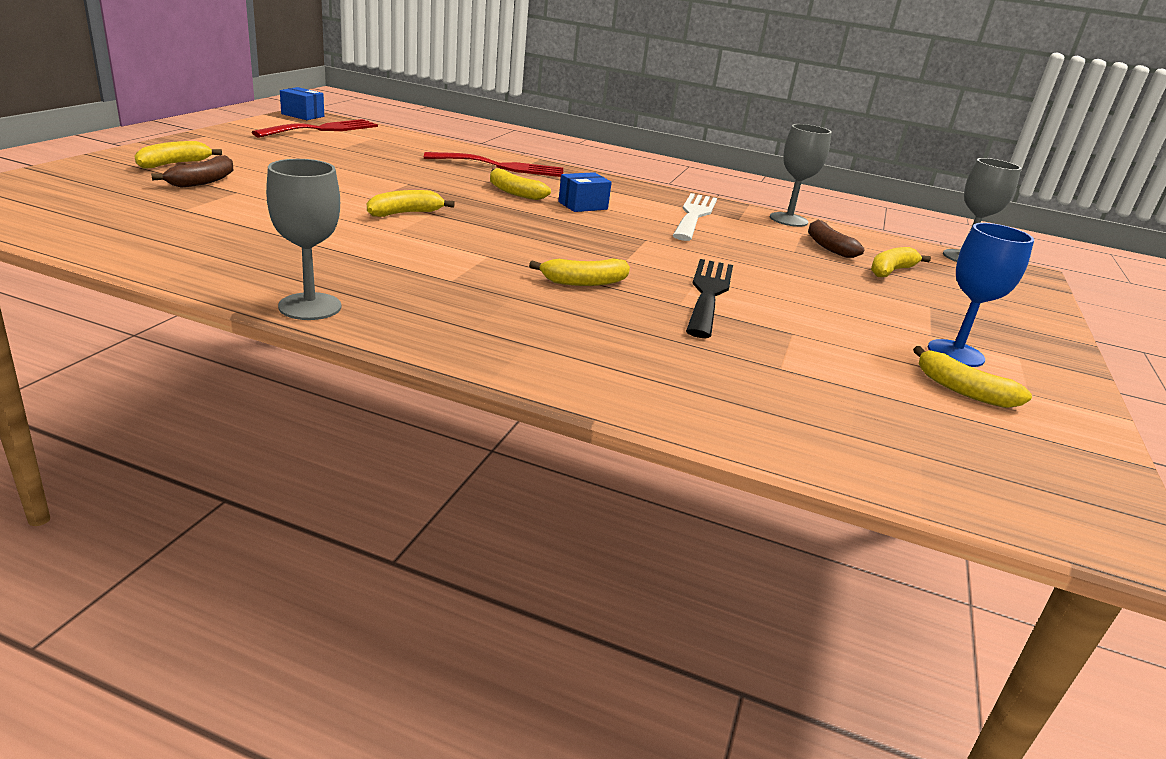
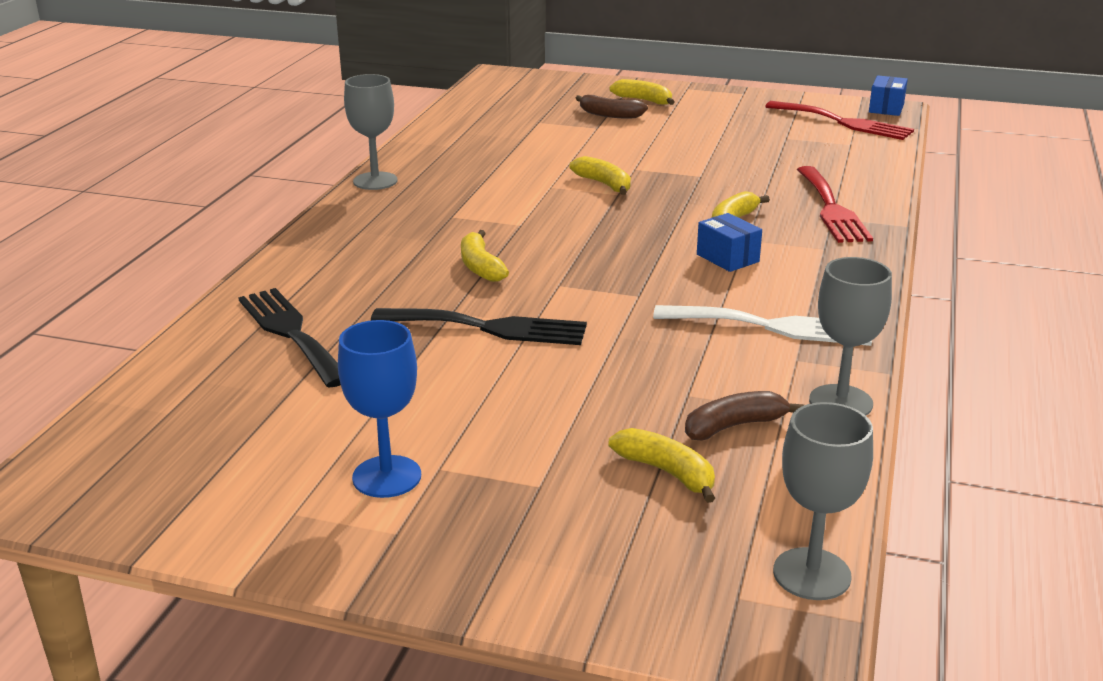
camera: 90 degrees right, 0 degrees up
(734, 380) = (291, 333): none -> black fork
(962, 390) = (291, 462): yellow banana -> none

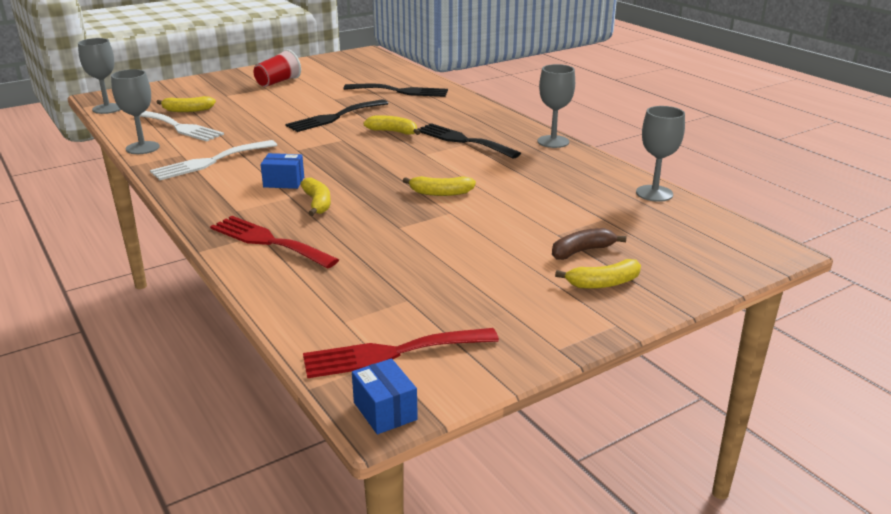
camera: 130 degrees right, 0 degrees up
(387, 477) = (278, 82): blue goblet -> red cup
(445, 221) = (463, 140): none -> black fork
(451, 118) = (654, 193): none -> grey goblet
(734, 426) = (179, 127): brown banana -> white fork

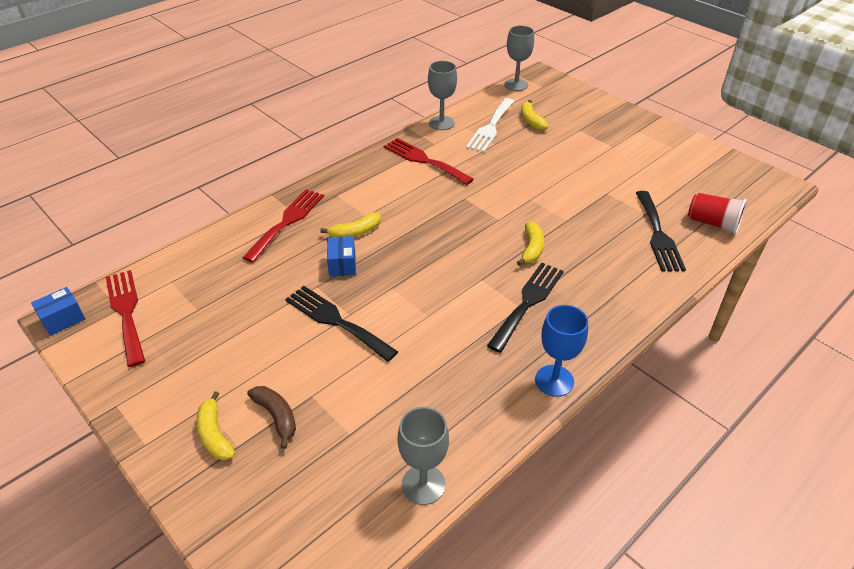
camera: 80 degrees right, 15 degrees up
(210, 162) = (424, 160): white fork -> red fork
(278, 82) = (634, 149): red cup -> red cup (713, 223)
(284, 182) = (393, 206): blue box -> blue box (342, 264)
(334, 117) = (554, 203): black fork -> black fork (336, 321)
(440, 193) = (389, 302): yellow banana -> none
(553, 142) = (554, 381): grey goblet -> blue goblet

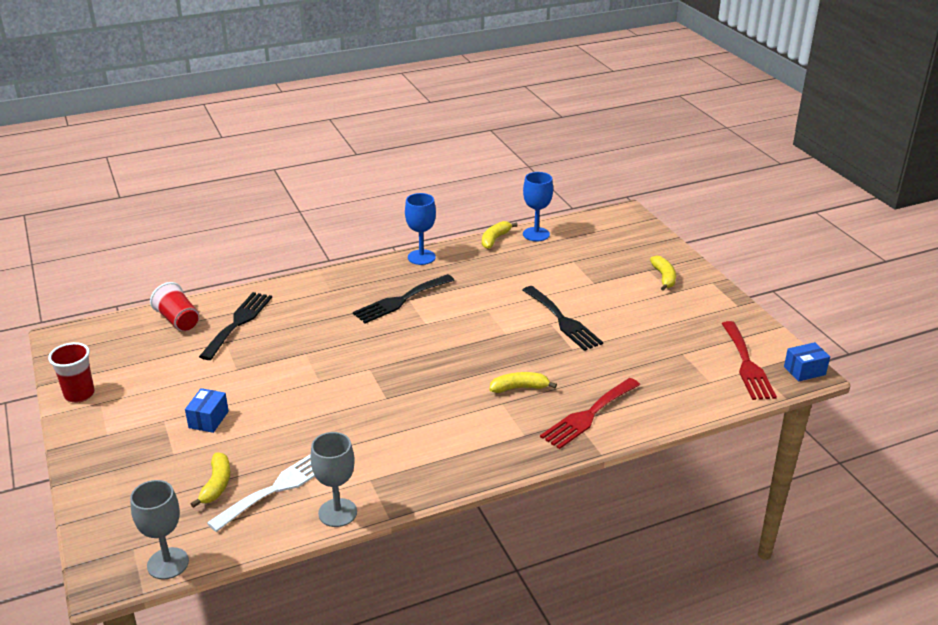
camera: 160 degrees left, 10 degrees down
(277, 417) = (620, 277): brown banana -> none
(342, 264) = (543, 361): blue box -> blue box (208, 419)
(423, 484) = (536, 234): grey goblet -> blue goblet
(424, 160) = (399, 457): red fork -> none
(531, 248) = (361, 336): yellow banana -> yellow banana (495, 239)
(695, 149) = (79, 394): none -> red cup

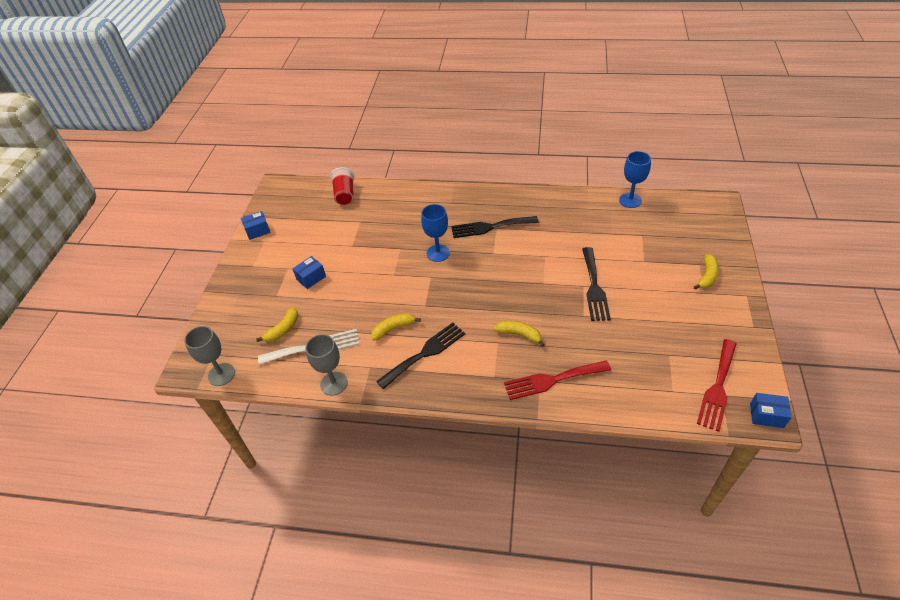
camera: 35 degrees right, 15 degrees up
(79, 394) = (258, 231): red cup -> blue box
(238, 322) = (377, 209): black fork -> black fork (425, 353)
(421, 257) = (530, 194): blue goblet -> blue goblet (438, 253)
(495, 239) = (595, 195): yellow banana -> yellow banana (393, 328)

